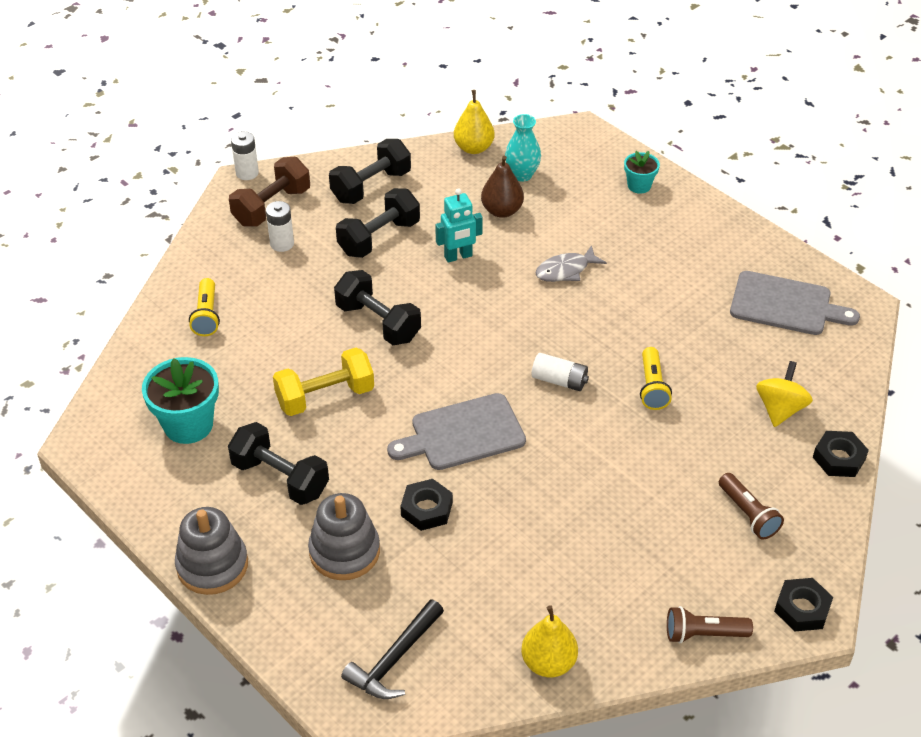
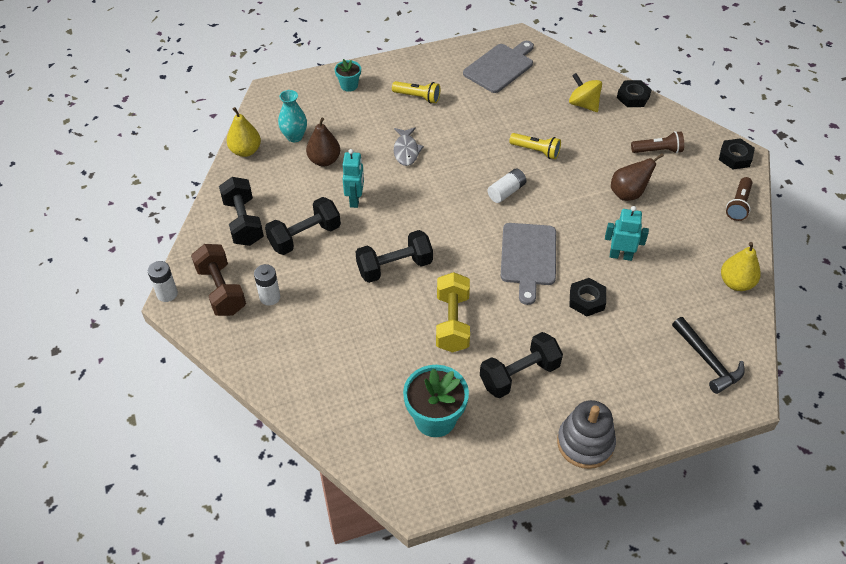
camera: 65 degrees left, 5 degrees up
(207, 315) = (320, 371): yellow flashlight -> yellow flashlight (417, 97)
(344, 551) = (605, 358): grey stacking toy -> none
(379, 238) = (305, 237): black dumbbell -> black dumbbell turned 75 degrees clockwise
(521, 523) = (620, 255): none -> turquoise robot
(640, 503) = (628, 194): none -> brown pear

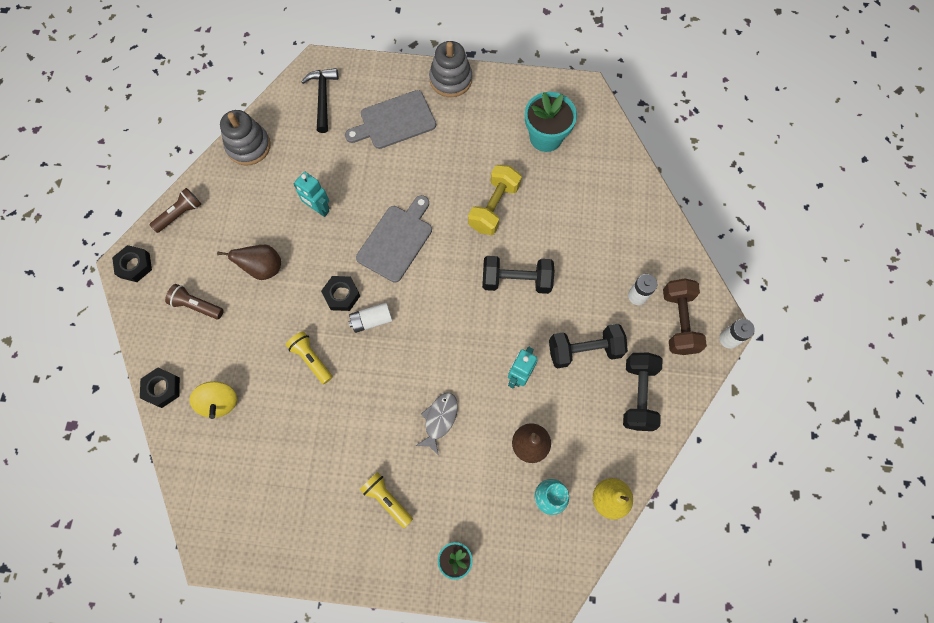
camera: 155 degrees left, 20 degrees up
(500, 67) = (267, 507): grey cutting board -> grey cutting board (394, 121)
(519, 375) = (466, 144): black dumbbell -> none
(587, 300) = (375, 181): black nut -> black nut (342, 295)
(736, 283) = (248, 146): yellow pear -> grey stacking toy

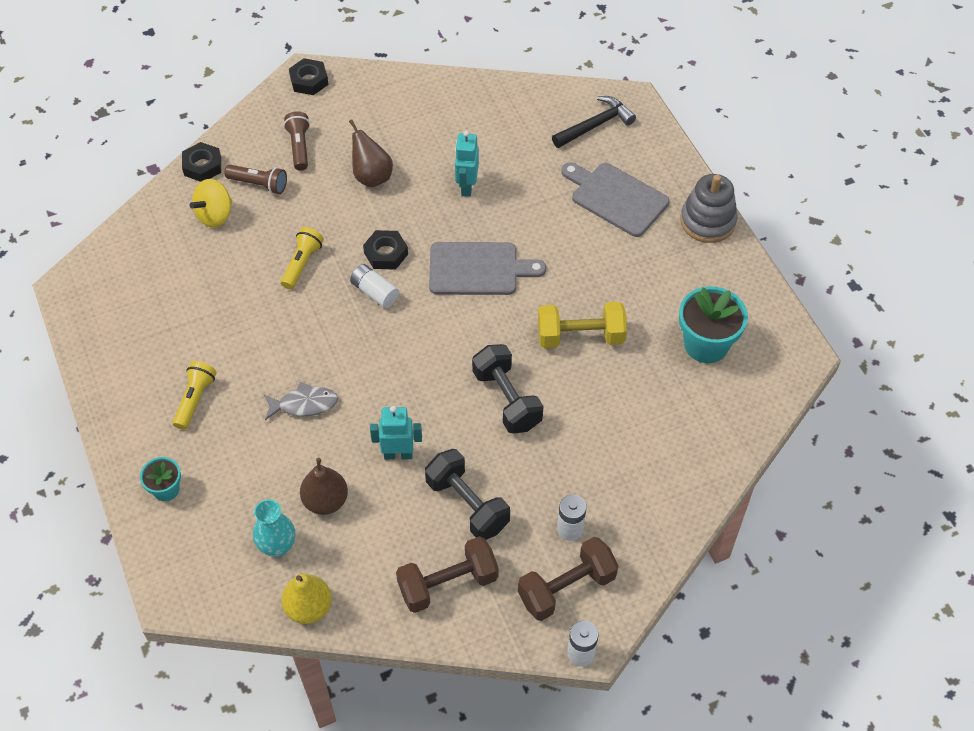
camera: 60 degrees right, 15 degrees down
(180, 214) = (383, 84): brown flashlight -> brown flashlight (259, 184)
(248, 146) = (494, 96): grey stacking toy -> none
(638, 395) = (448, 584): black dumbbell -> brown dumbbell

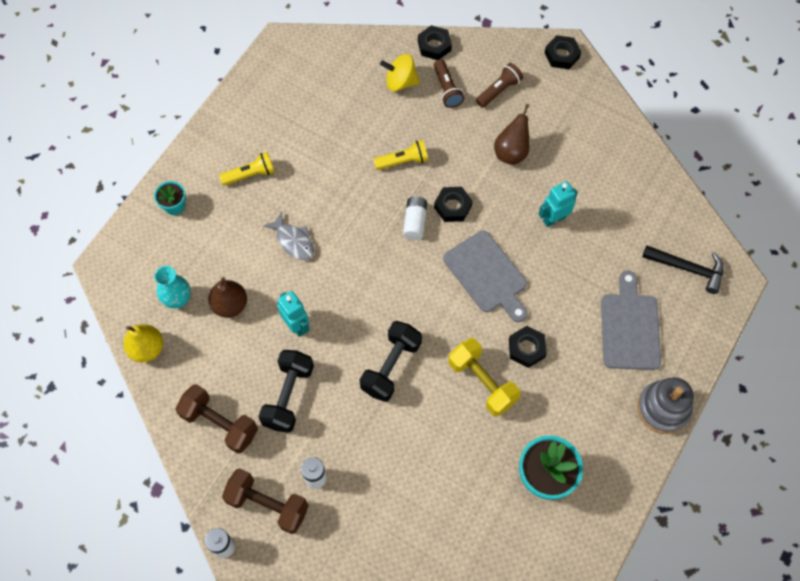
camera: 55 degrees right, 10 degrees up
(575, 283) = (526, 348): none -> black nut

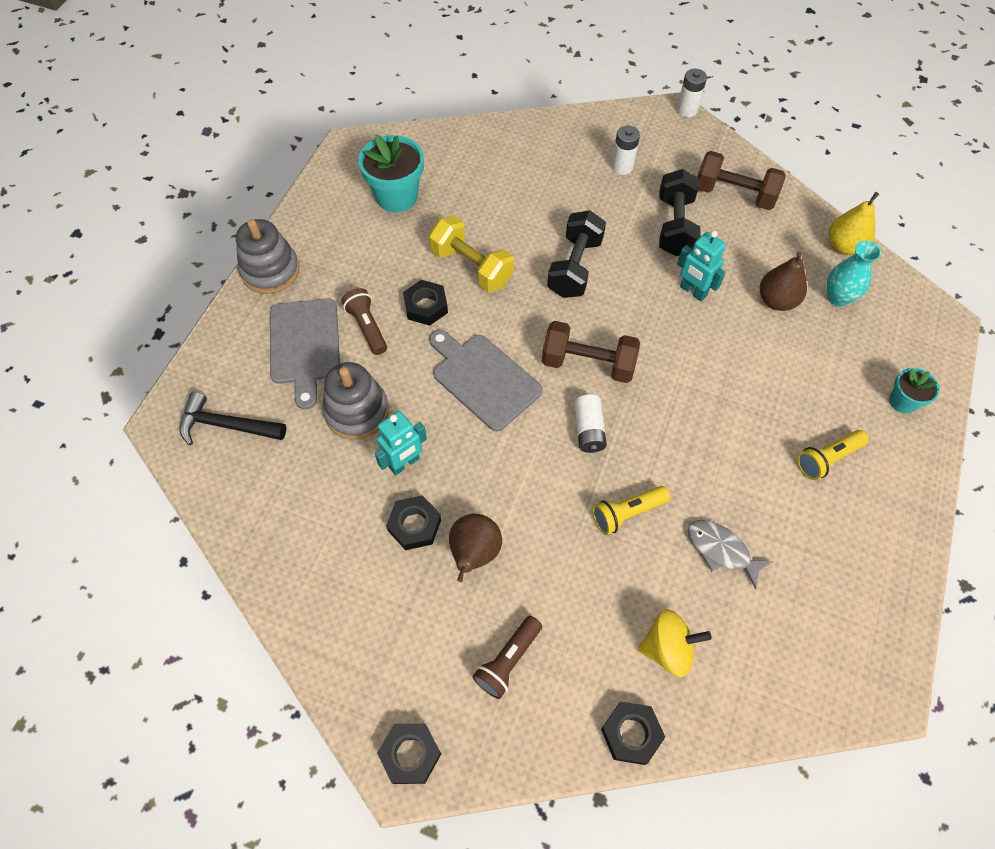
camera: 170 degrees right, 5 degrees down
(268, 504) = (659, 142): brown dumbbell -> brown dumbbell (588, 364)
(293, 241) = (734, 382): grey fish -> grey fish (721, 550)
(447, 89) = (591, 648): brown flashlight -> brown flashlight (367, 327)
(452, 206) = (543, 458): black nut -> black nut (414, 525)
(588, 264) = (357, 411): none -> grey stacking toy

